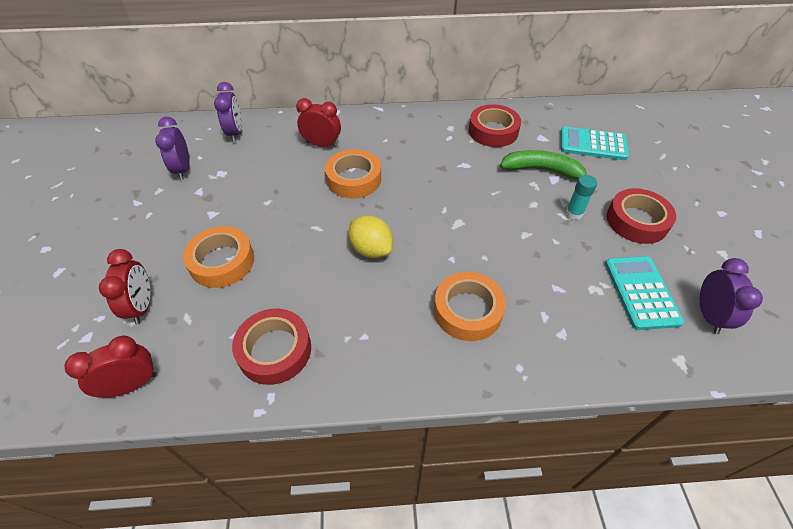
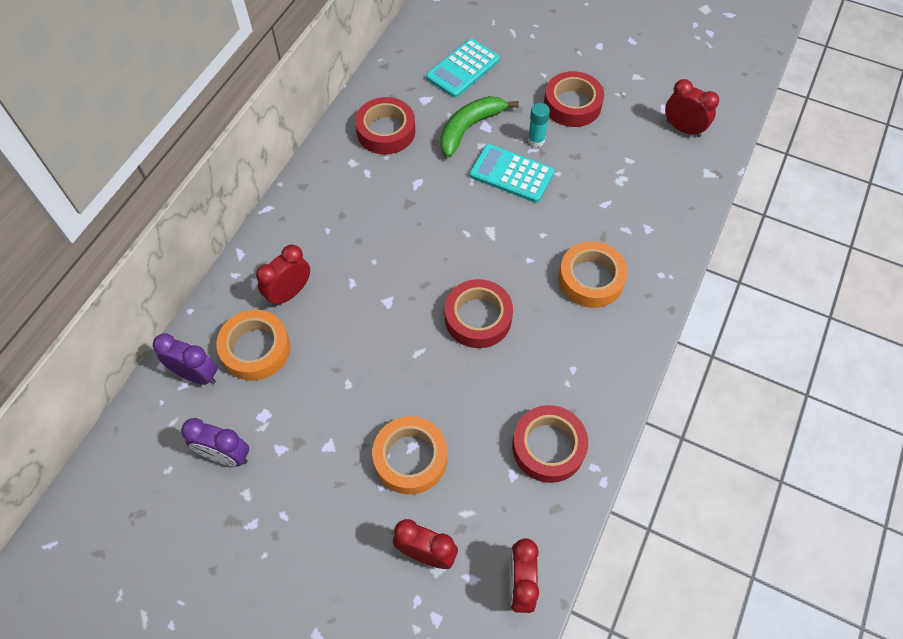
camera: 60 degrees left, 10 degrees up
(354, 179) = (370, 288): orange tape -> orange tape (256, 349)
(371, 249) = (478, 318): yellow lemon -> red tape
(641, 292) = (641, 153): turquoise calculator -> turquoise calculator (511, 174)
(709, 315) = (683, 129): purple clock -> red clock

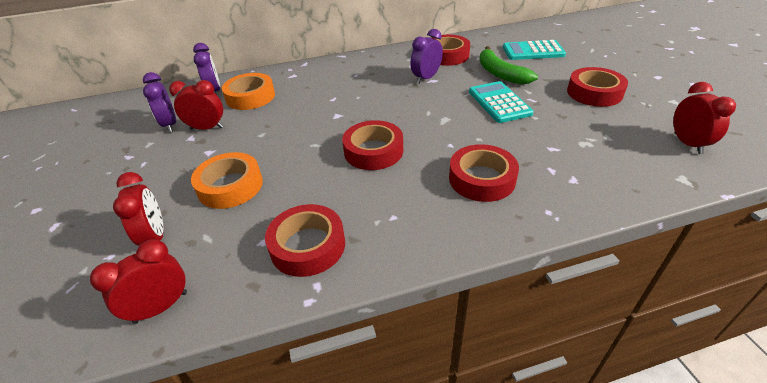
camera: 50 degrees right, 20 degrees down
(289, 293) = (299, 87): red clock -> red clock (207, 128)
(407, 184) = (426, 78): none -> purple clock
(469, 128) = (500, 73): green banana -> green banana turned 120 degrees counterclockwise
(536, 140) = (540, 96): turquoise glue stick -> none
(591, 279) = (482, 179): orange tape -> red tape

